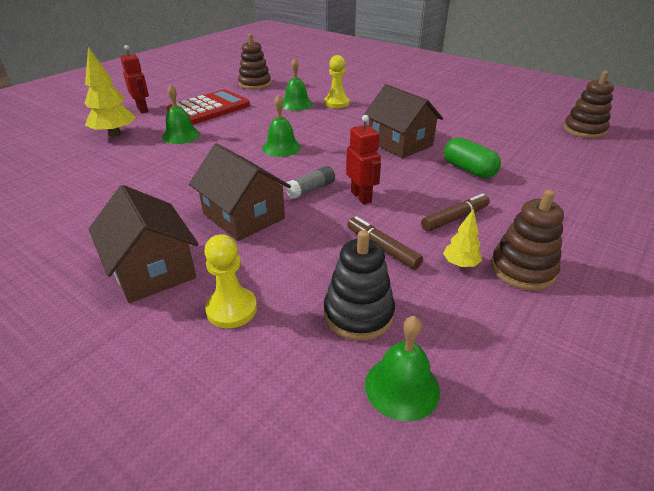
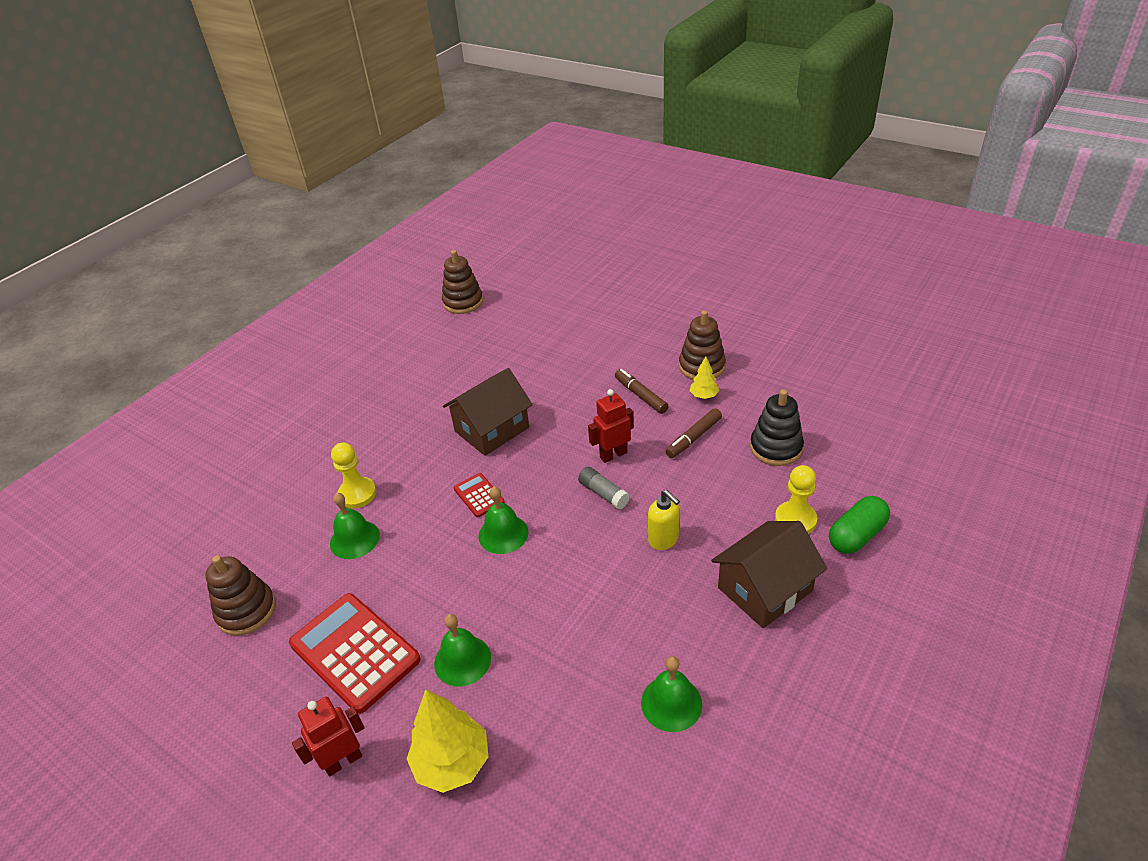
camera: 90 degrees left, 5 degrees up
(243, 216) = (663, 540): brown house -> yellow soap dispenser
(324, 139) = (479, 495): none -> red calculator
(402, 387) = (831, 426): green bell -> green bell (671, 703)
(468, 169) = (551, 382): green capsule -> green capsule (856, 535)

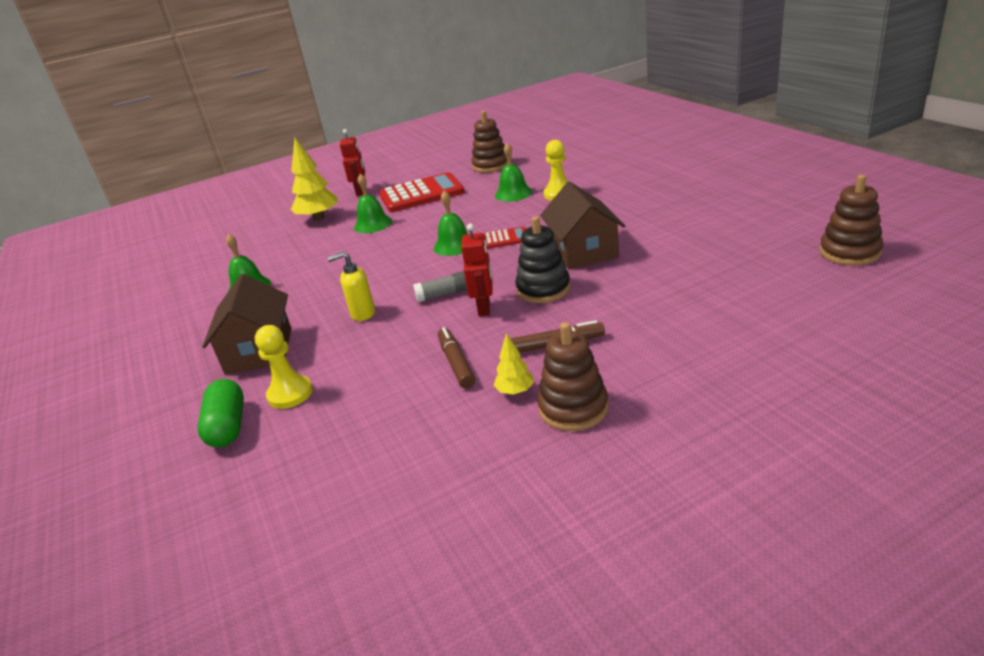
camera: 120 degrees right, 10 degrees down
(776, 448) = (381, 418): black stacking toy -> black stacking toy (543, 289)

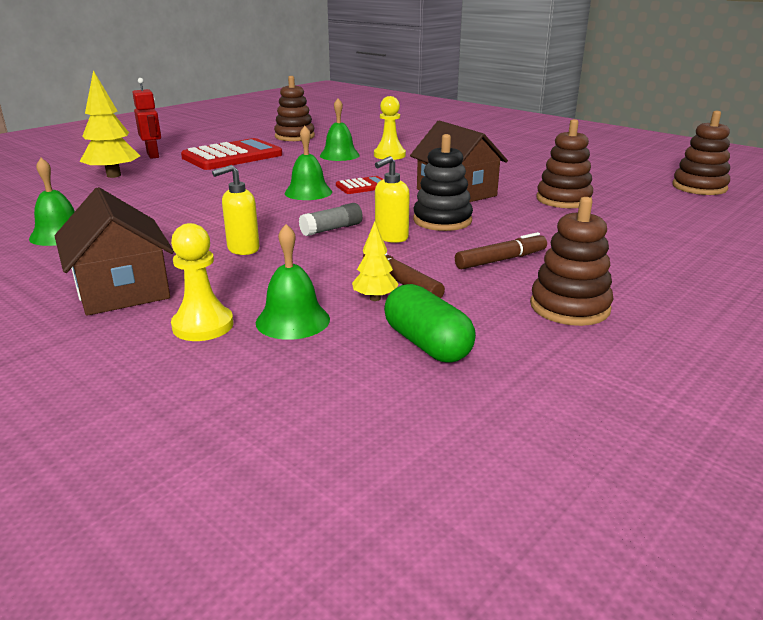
camera: 25 degrees left, 5 degrees down
(228, 426) = (132, 366): green capsule -> green capsule (427, 344)
(373, 224) = (191, 179): green bell -> green bell (293, 320)
(484, 308) = (391, 237): red robot -> yellow soap dispenser
(515, 391) = (492, 299): yellow tree -> yellow tree (375, 298)
(681, 265) = (563, 200): none -> brown stacking toy

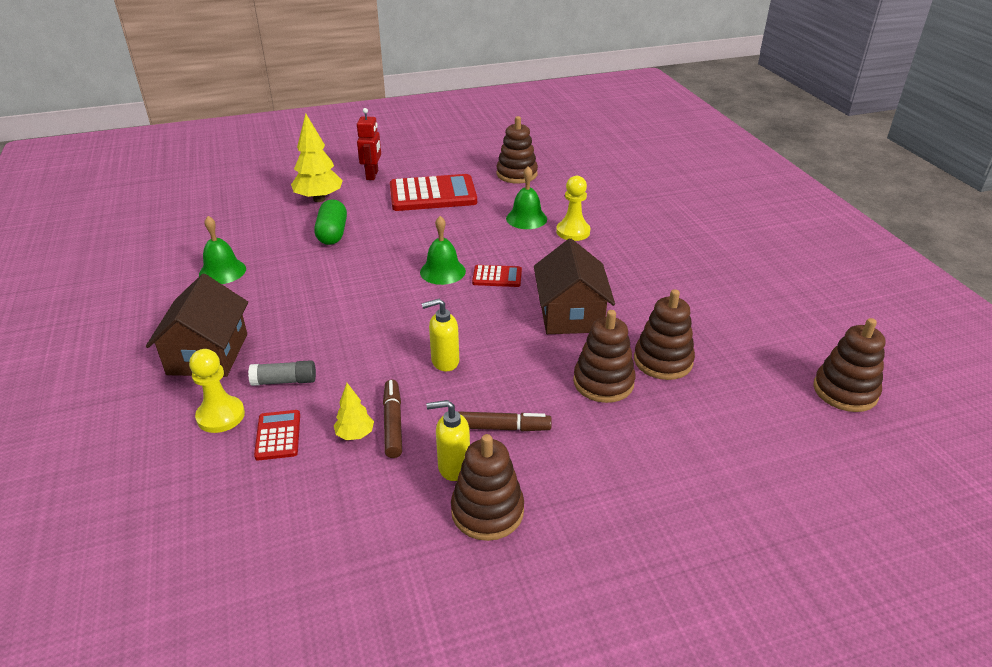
camera: 30 degrees right, 10 degrees up
(243, 249) = (322, 335): yellow soap dispenser -> yellow soap dispenser (453, 467)
(293, 320) = (278, 435): green bell -> red calculator
(332, 229) = (410, 332): grey glue stick -> grey glue stick (284, 381)
(427, 344) = (337, 503): green capsule -> green capsule (332, 234)
(442, 220) = (512, 353): black stacking toy -> none
(539, 219) = (603, 382): none -> brown stacking toy

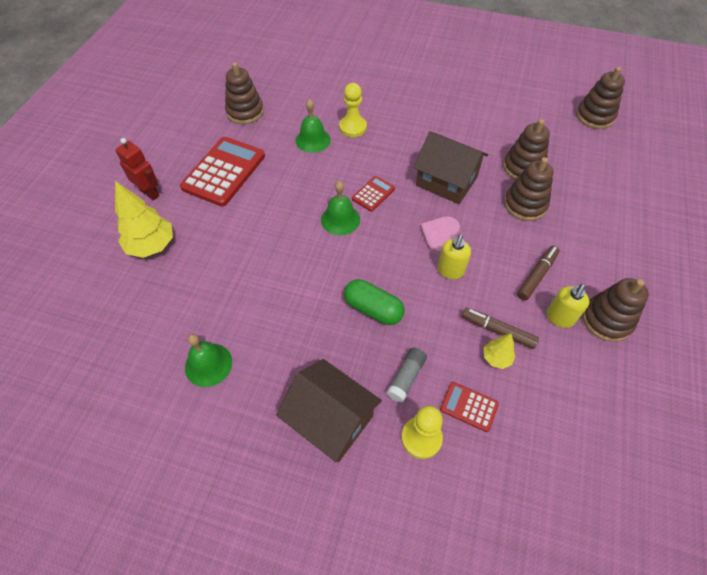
camera: 55 degrees left, 20 degrees up
(332, 234) = (221, 261): green capsule -> green capsule (373, 309)
(487, 337) = (439, 235): none -> pink heart

